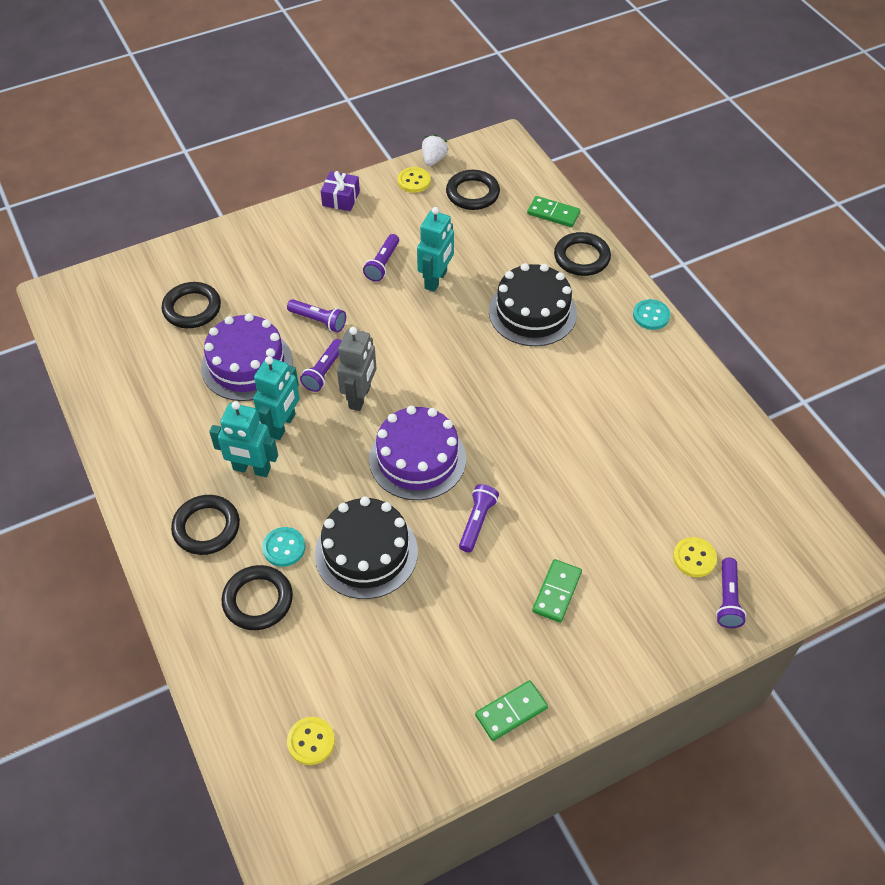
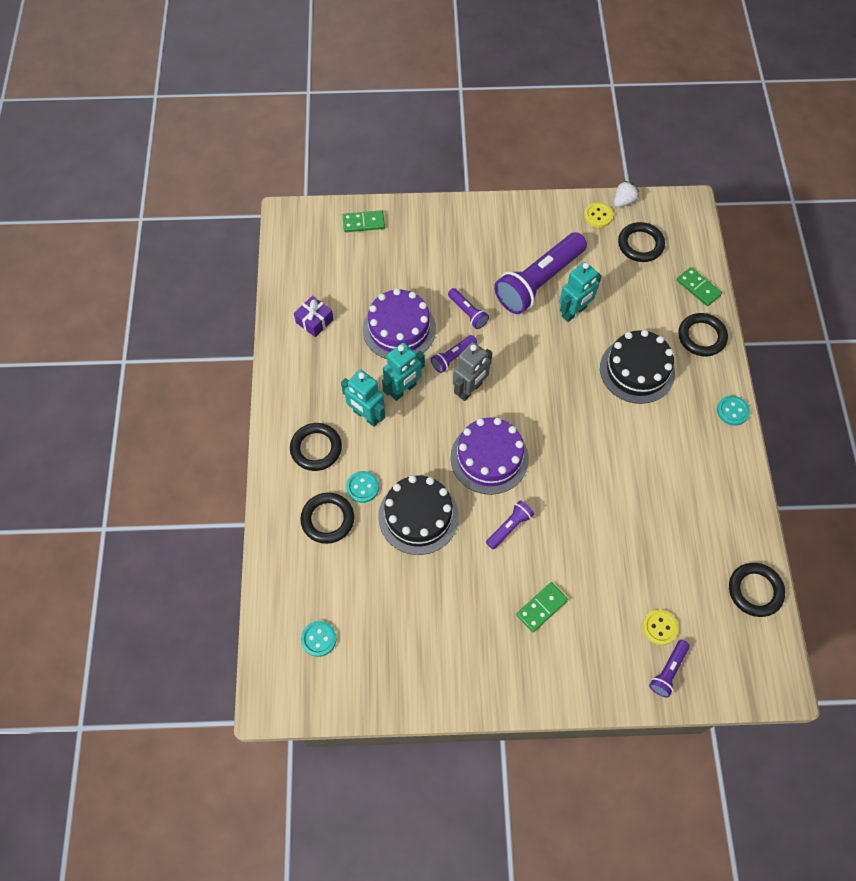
camera: 25 degrees right, 10 degrees up
(192, 308) = (379, 266): black ring -> black ring (755, 591)
(311, 741) = (319, 639): yellow button -> turquoise button
(341, 198) = (532, 211): purple gift -> purple gift (314, 321)
(383, 264) = (539, 282): purple flashlight -> purple flashlight, size x2.20
(511, 711) = (464, 681): green domino -> green domino (363, 223)

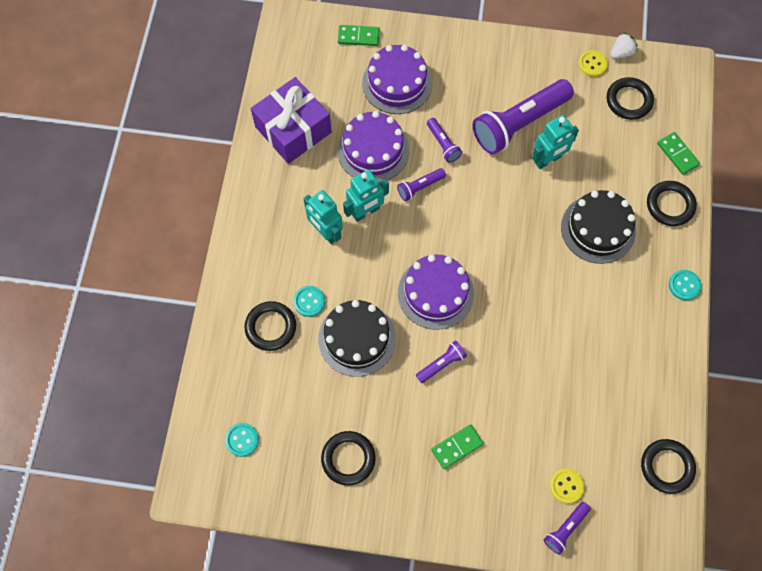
camera: 10 degrees right, 5 degrees up
(314, 321) = (293, 129): purple gift -> purple gift, size x2.08
(316, 448) = (272, 256): black ring -> black ring (348, 458)
(410, 261) = (397, 83): none -> purple cake
(470, 389) = (430, 222): grey robot -> none

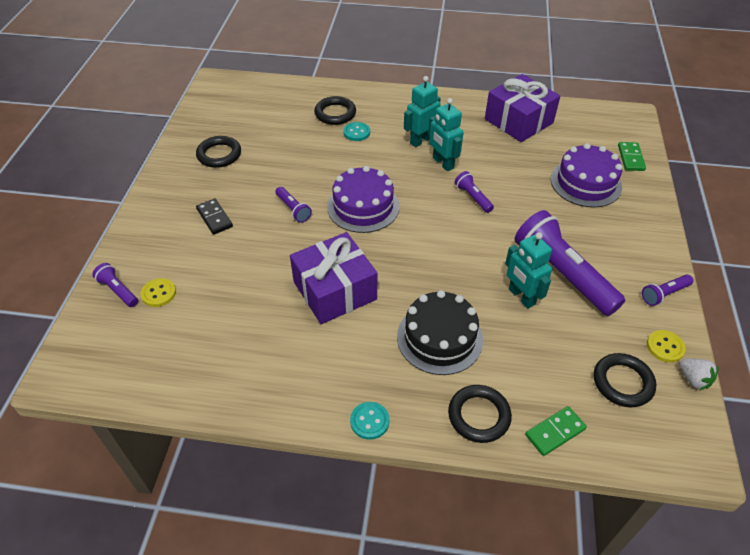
camera: 90 degrees right, 20 degrees down
(242, 440) = (246, 102): turquoise button -> none
(357, 338) = (322, 158): black cake -> none
(373, 150) = (507, 167): purple cake -> none
(443, 144) = (524, 214): purple flashlight -> purple flashlight (664, 294)
(457, 447) = (214, 218): green domino -> black domino
(551, 317) = (335, 290): none -> purple gift
(667, 467) = (155, 381): black ring -> none

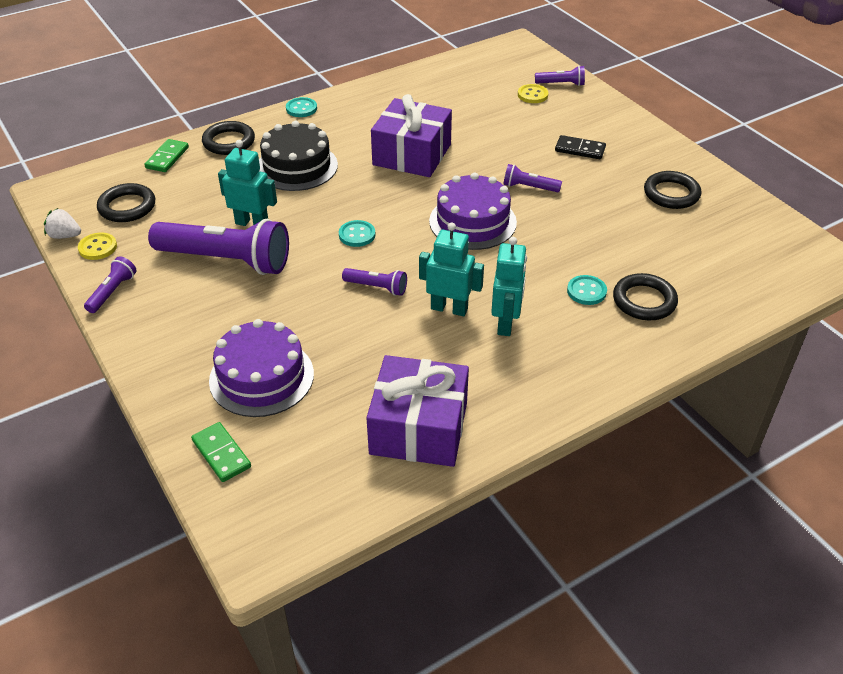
camera: 140 degrees right, 5 degrees down
(450, 241) = (357, 235): none -> turquoise button

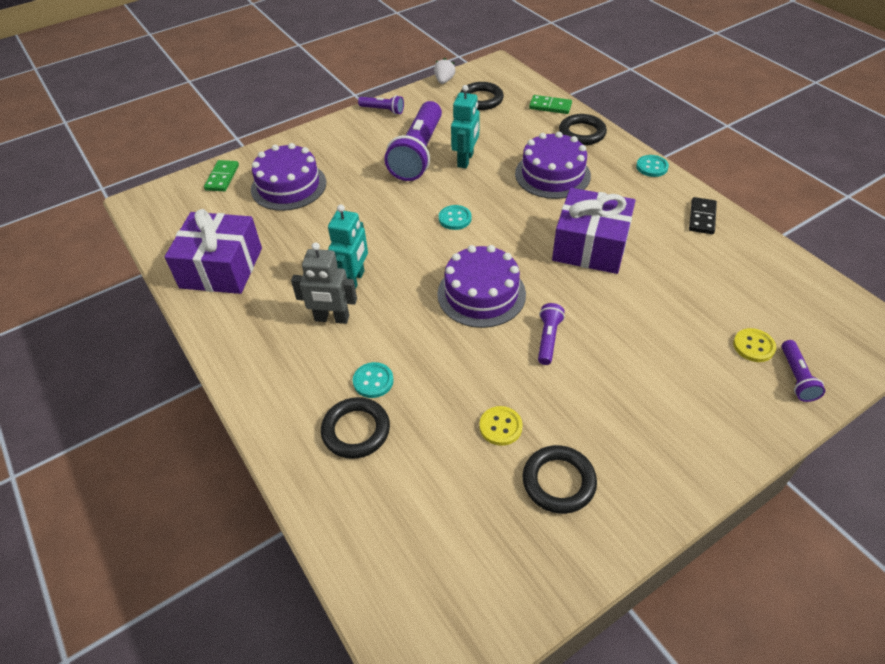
camera: 90 degrees right, 5 degrees up
(98, 247) = (431, 96): yellow button -> yellow button (500, 427)
(221, 454) = (222, 177): green domino -> green domino turned 45 degrees counterclockwise
(297, 166) = (552, 174): black cake -> purple cake
(377, 287) = (384, 235): purple flashlight -> none
(506, 323) = (332, 318): turquoise robot -> grey robot
(580, 149) = (638, 389): black domino -> black domino (702, 217)

